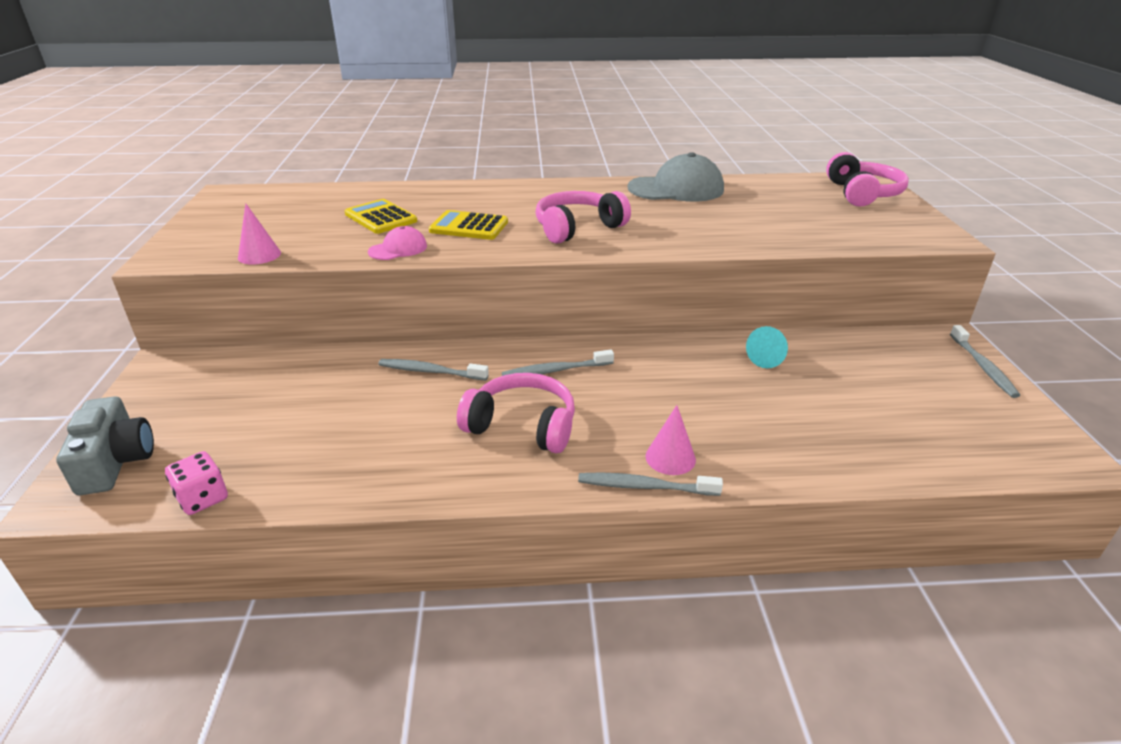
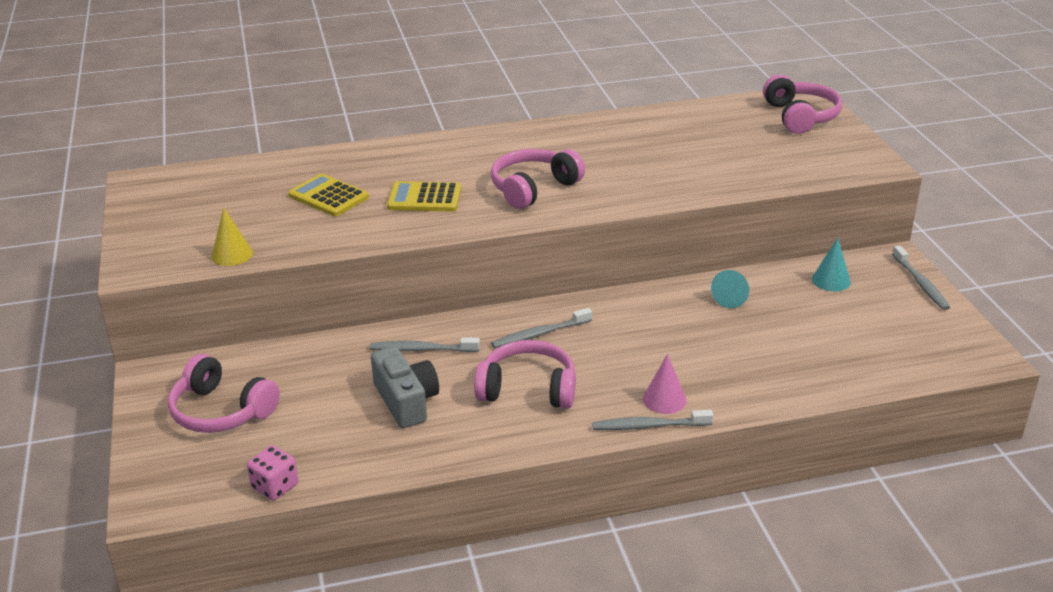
camera: 10 degrees left, 0 degrees up
(115, 461) = (173, 468): grey camera -> grey camera (406, 401)
(202, 408) = (221, 411): none -> pink headphones
(259, 255) = (232, 254): pink cone -> yellow cone
(398, 249) = (367, 232): pink cap -> none
(676, 189) = (616, 128): grey cap -> none
(879, 352) = (831, 280): none -> turquoise cone

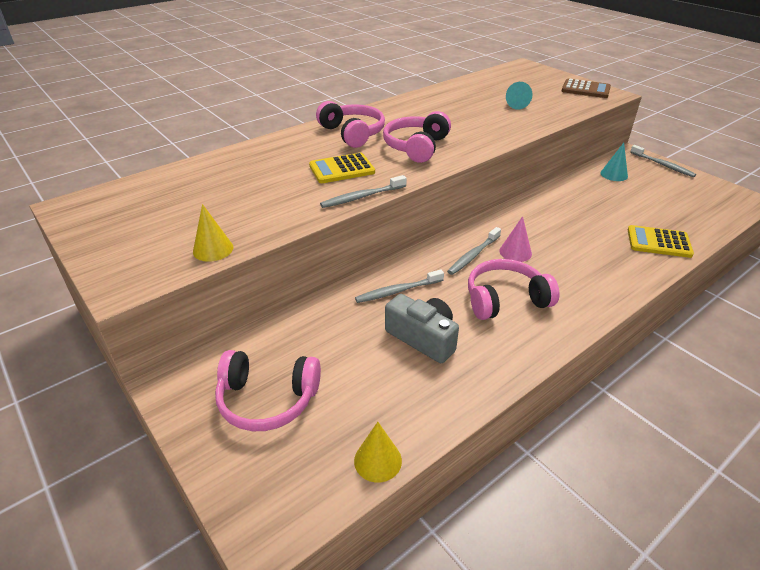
camera: 25 degrees left, 5 degrees up
(275, 486) = (377, 460): pink dice -> yellow cone
(328, 196) = (261, 183): yellow calculator -> yellow calculator (658, 242)
(649, 426) = (614, 302): grey toothbrush -> grey toothbrush (362, 197)
(664, 399) = (603, 279): pink cone -> pink cone (515, 252)
(732, 297) = (570, 198): turquoise cone -> turquoise cone (515, 104)
(800, 116) = (534, 76): pink headphones -> pink headphones (352, 133)
(849, 151) = (585, 89): none -> brown calculator

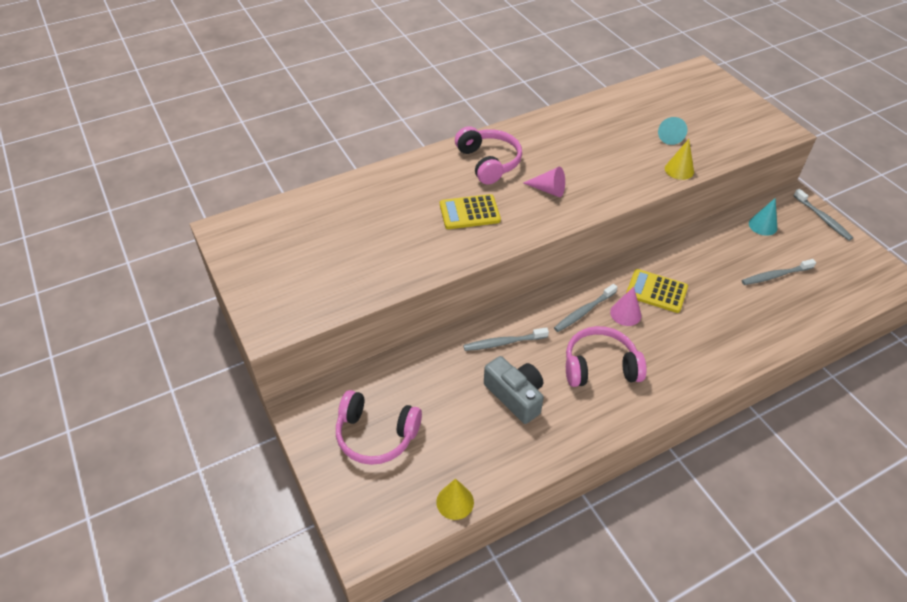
camera: 10 degrees right, 10 degrees up
(213, 249) = (343, 298): yellow cone -> yellow cone (679, 170)
(362, 197) = (482, 252): grey toothbrush -> grey toothbrush (775, 275)
(416, 147) = (548, 190): pink headphones -> pink cone
(585, 89) = (756, 120): brown calculator -> none
(658, 242) = (774, 321): yellow calculator -> yellow calculator (656, 291)

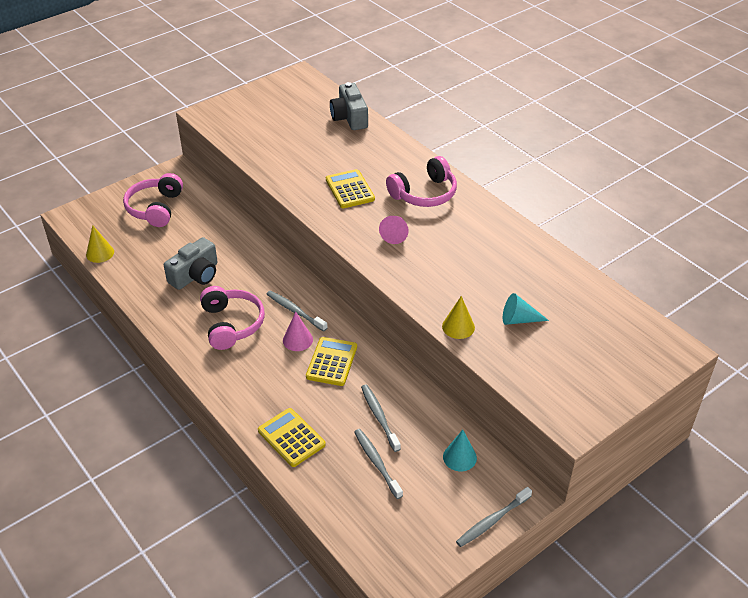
camera: 80 degrees right, 5 degrees down
(335, 197) = (349, 117): none -> grey camera
(503, 343) = (250, 263): grey toothbrush -> grey toothbrush (379, 417)
(753, 330) = (291, 438): none -> yellow calculator

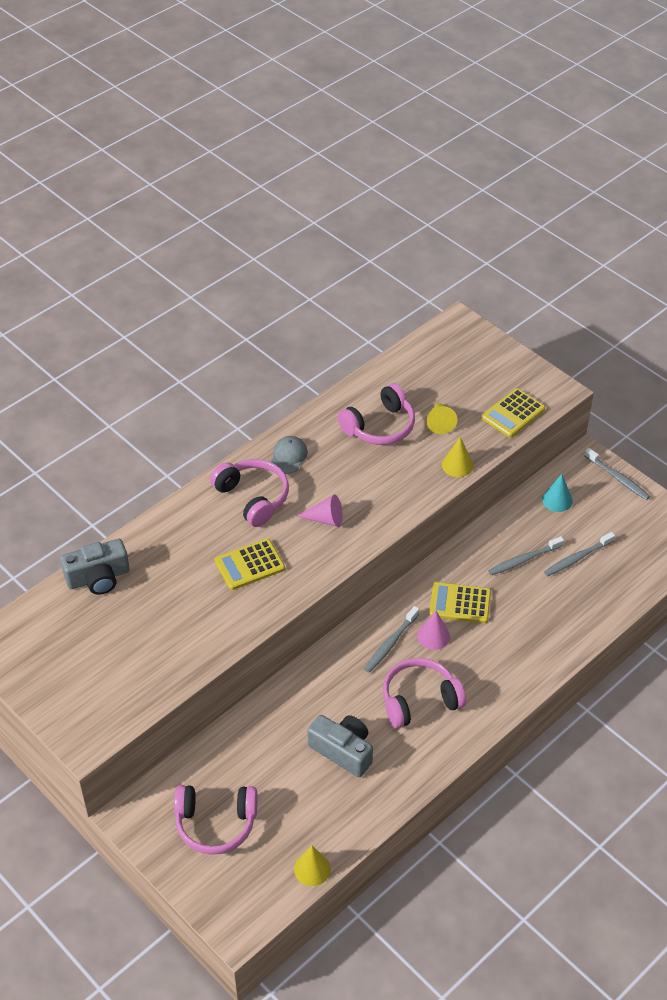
camera: 95 degrees left, 5 degrees up
(291, 438) = (564, 625): yellow calculator -> yellow calculator (513, 413)
(473, 216) = (288, 456): none -> grey cap
(512, 276) = (380, 426): none -> pink headphones
(519, 319) = (440, 422): turquoise cone -> yellow cone

